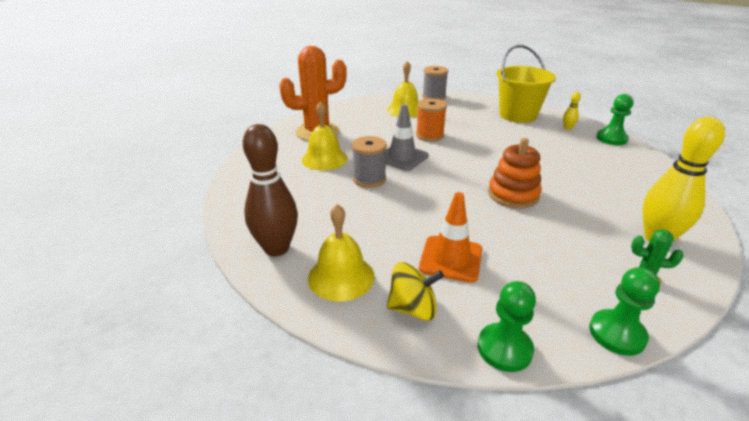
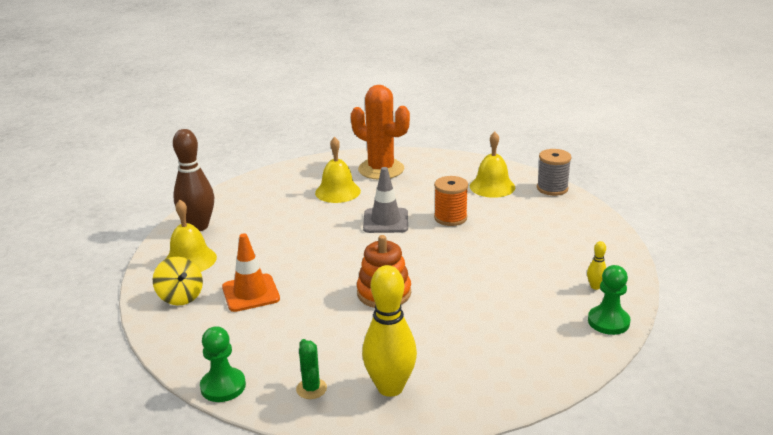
camera: 55 degrees right, 5 degrees down
(369, 179) = (328, 222): grey spool -> none
(504, 348) = (169, 342): green pawn -> none
(517, 115) = (583, 248): yellow bucket -> none

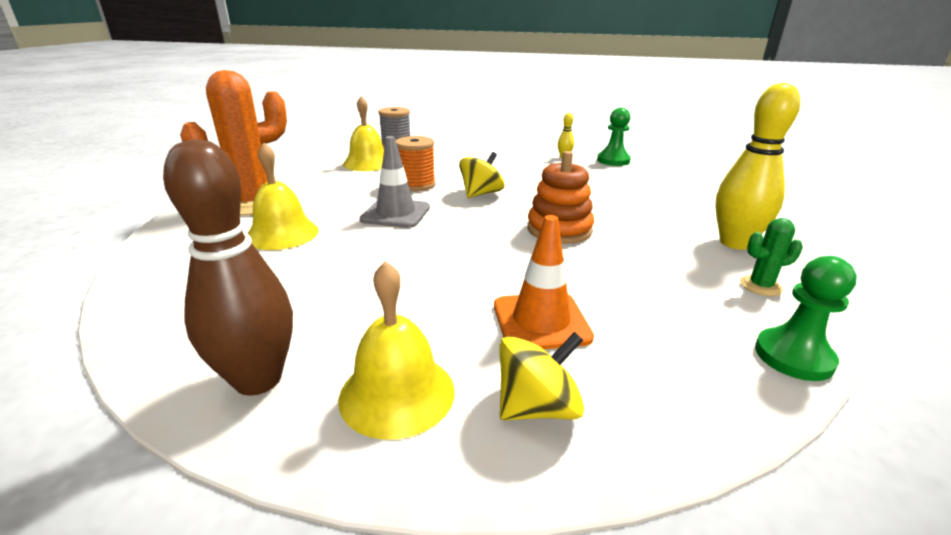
camera: 80 degrees left, 0 degrees up
(446, 249) = (481, 194): none -> yellow spinning top

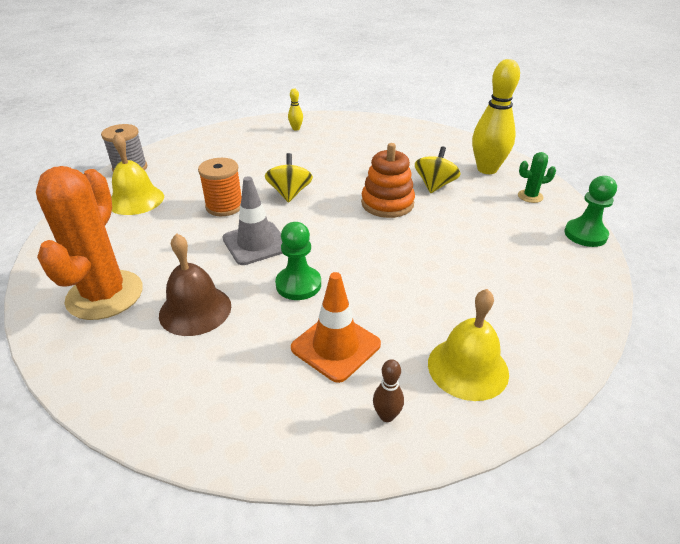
camera: 40 degrees left, 10 degrees up
(258, 380) = (386, 416): brown bowling pin -> brown bowling pin, size x0.43
(282, 234) = (195, 310): yellow bell -> brown bell
(537, 407) = (533, 329): yellow spinning top -> yellow spinning top (435, 185)
(541, 321) = (469, 279): orange traffic cone -> orange traffic cone (335, 346)
(613, 160) = (335, 120): green pawn -> green pawn (298, 284)
(760, 286) = (530, 196): green cactus -> green cactus turned 45 degrees clockwise

